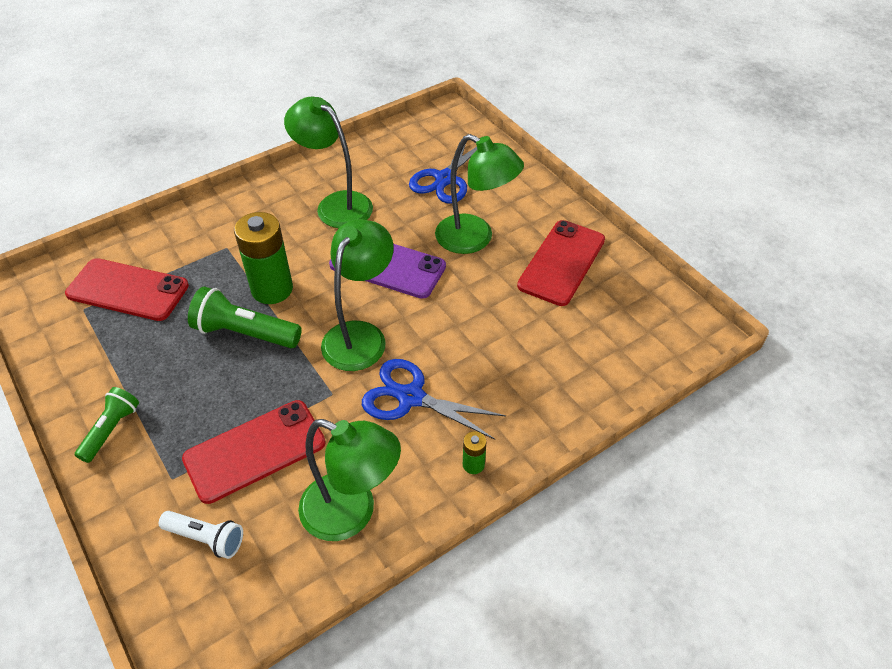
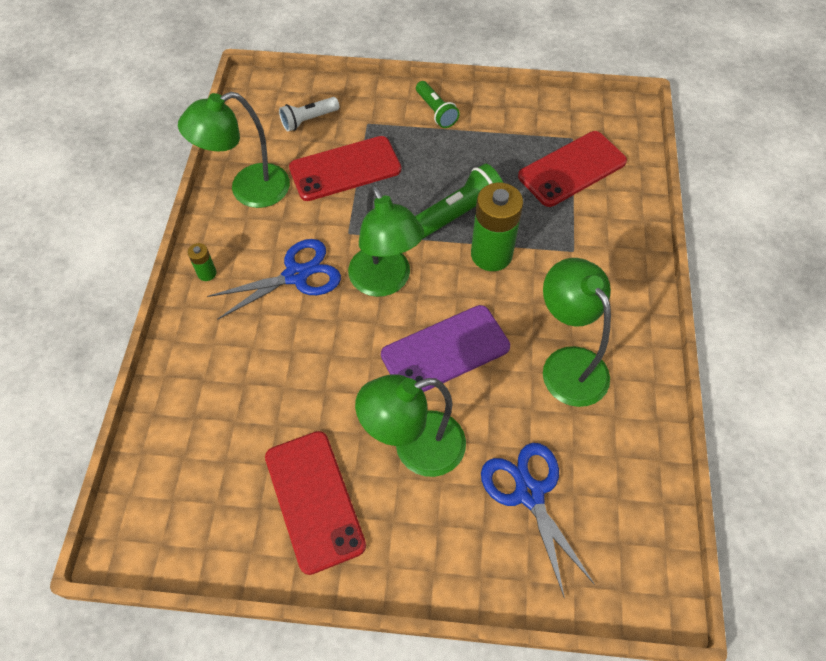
camera: 130 degrees right, 10 degrees up
(255, 451) = (345, 169): red phone -> red phone turned 60 degrees clockwise
(336, 204) = (567, 364): green lamp -> green lamp turned 105 degrees counterclockwise

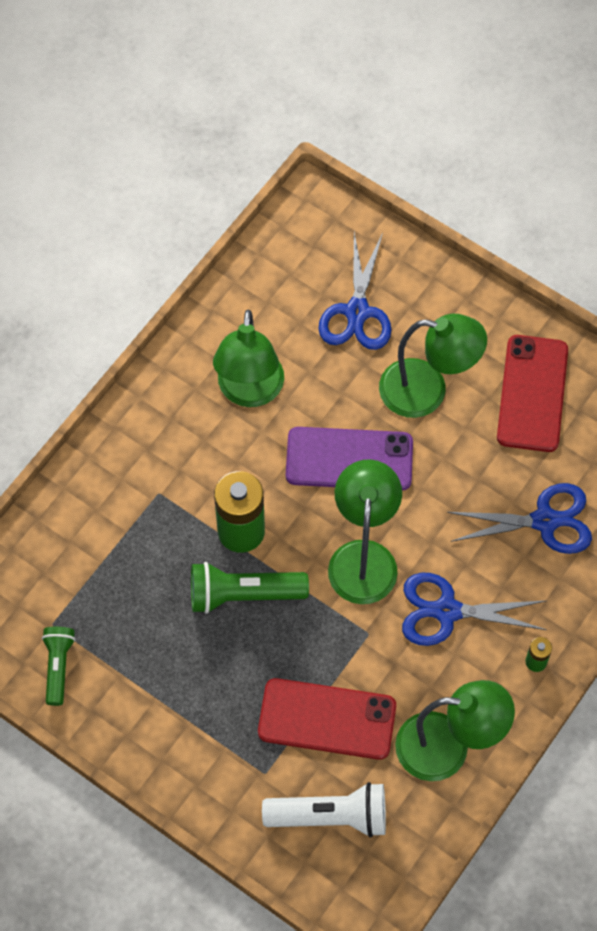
camera: 150 degrees left, 5 degrees up
(247, 384) = (545, 520): none -> blue scissors
(308, 120) = (330, 816): white flashlight -> white flashlight, size x1.55
(436, 111) = (175, 746): green flashlight -> green flashlight (58, 666)
(572, 169) = (85, 585): red phone -> none

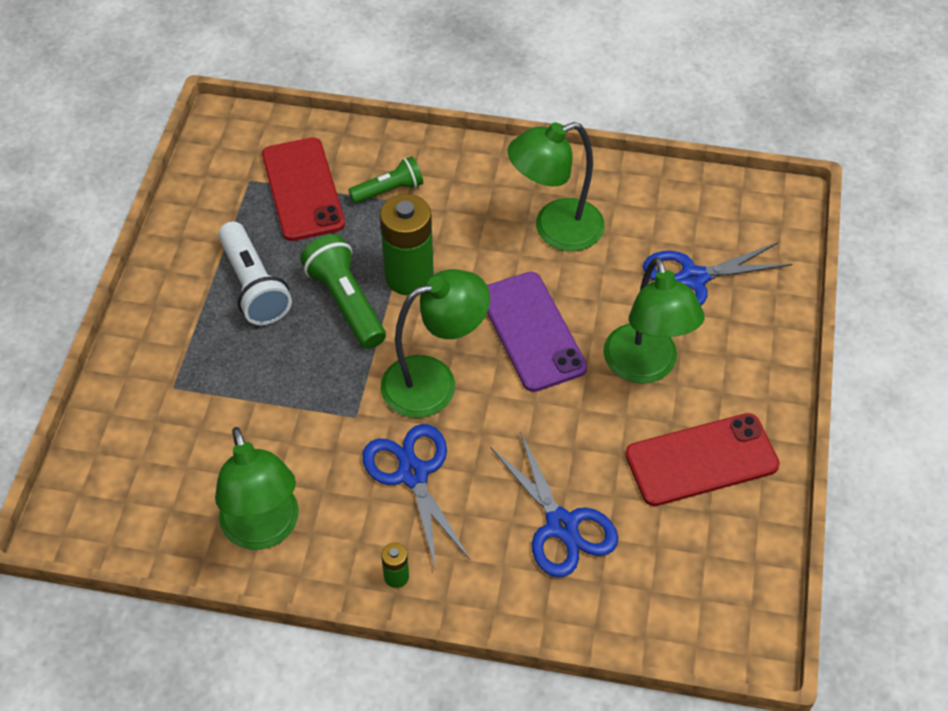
camera: 65 degrees right, 10 degrees down
(58, 666) = (212, 199): green flashlight -> green flashlight (389, 190)
(327, 719) = (249, 415): red phone -> red phone (303, 189)
(330, 816) = (150, 456): white flashlight -> white flashlight (254, 286)

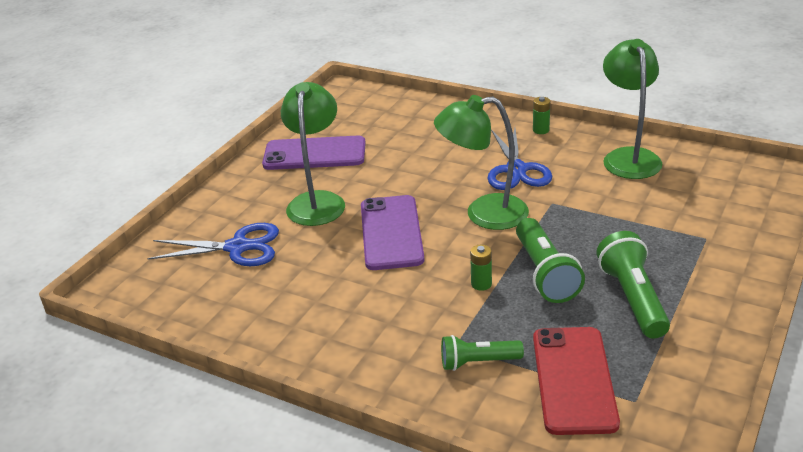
camera: 160 degrees left, 20 degrees down
(254, 286) = (632, 298): white flashlight -> green flashlight
(409, 277) = (481, 284): green battery -> green battery, size x0.45
(555, 229) = (329, 300): green lamp -> none
(562, 525) = (424, 138): blue scissors -> none
(701, 460) = (314, 154): red phone -> purple phone

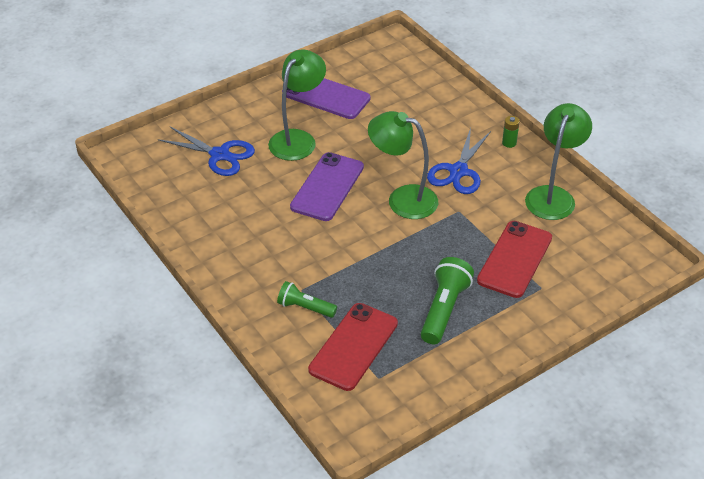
camera: 25 degrees right, 10 degrees up
(481, 284) = (354, 253): green battery -> none
(545, 273) = (403, 265): green flashlight -> none
(652, 223) = (515, 259): none -> red phone

